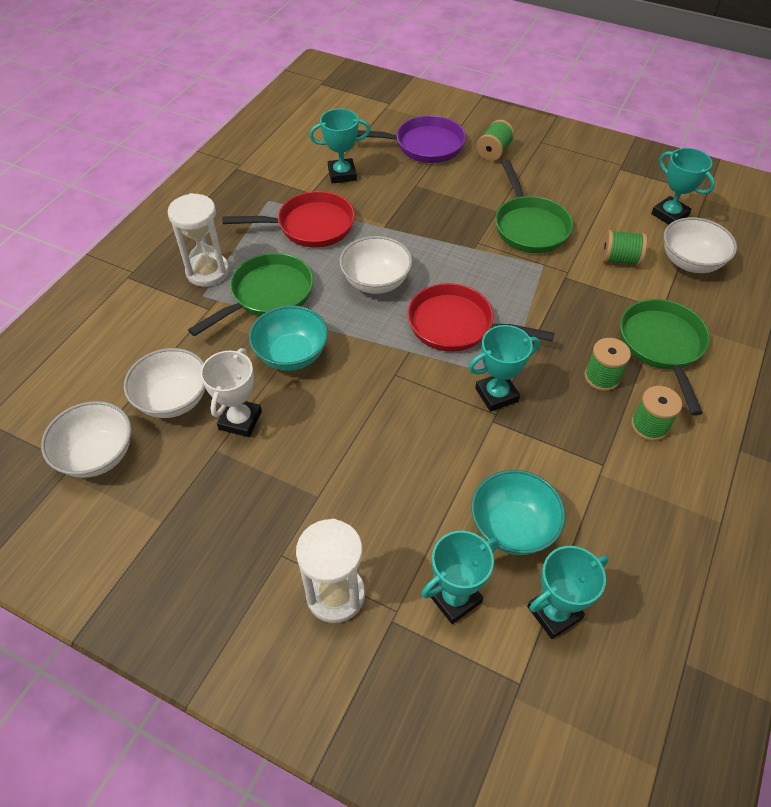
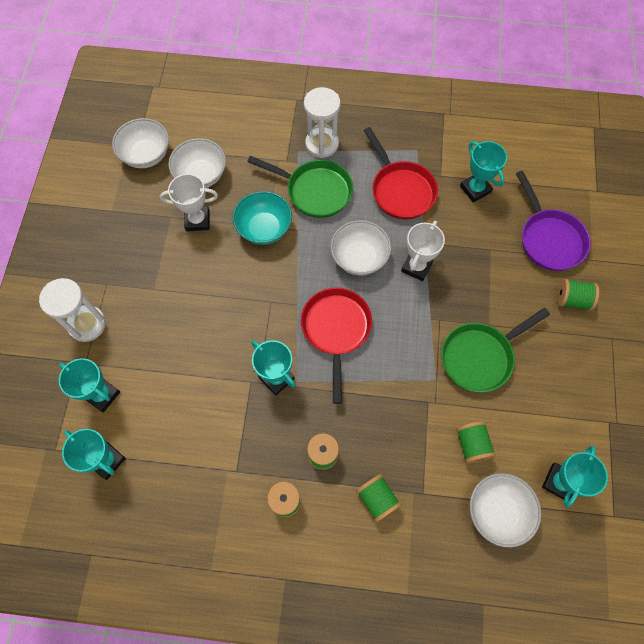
camera: 70 degrees right, 15 degrees up
(409, 241) = (416, 267): none -> white trophy
(512, 527) = (164, 418): turquoise bowl -> none
(662, 346) = (377, 499): green pan -> green spool

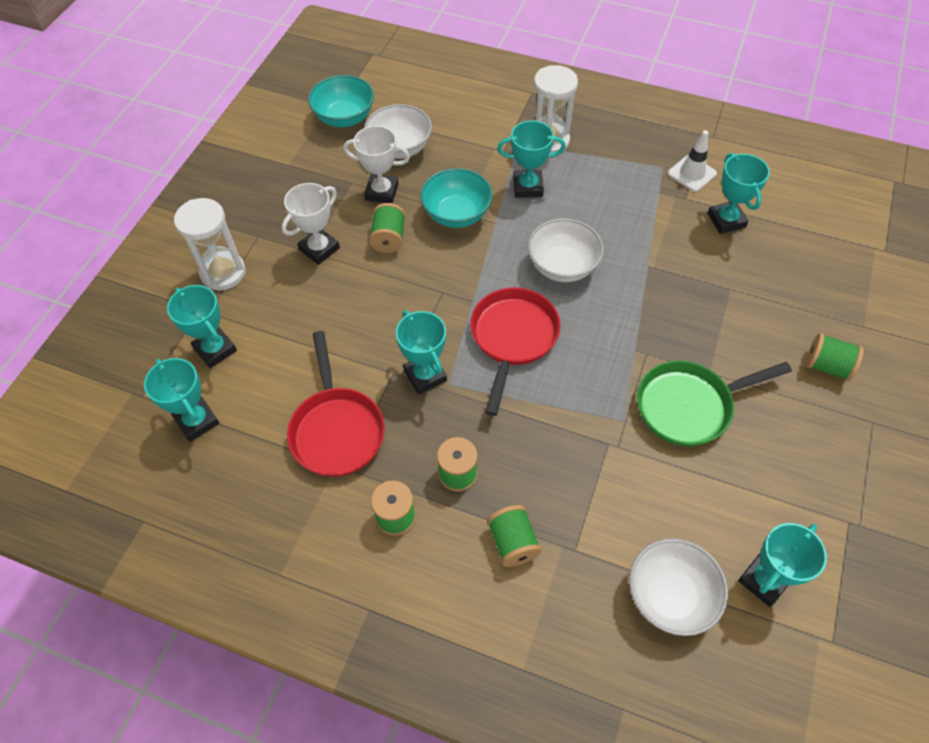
camera: 15 degrees right, 10 degrees down
(146, 155) = (344, 118): white bowl -> turquoise bowl
(315, 191) = (528, 187): green pan -> turquoise trophy
(401, 190) = (632, 205): red pan -> red pan (337, 430)
(416, 267) = (631, 289): white trophy -> white trophy (319, 249)
(440, 152) = (692, 173): none -> white traffic cone
(472, 445) = (654, 507): green spool -> green spool (389, 238)
(549, 239) = (810, 292): purple pan -> none

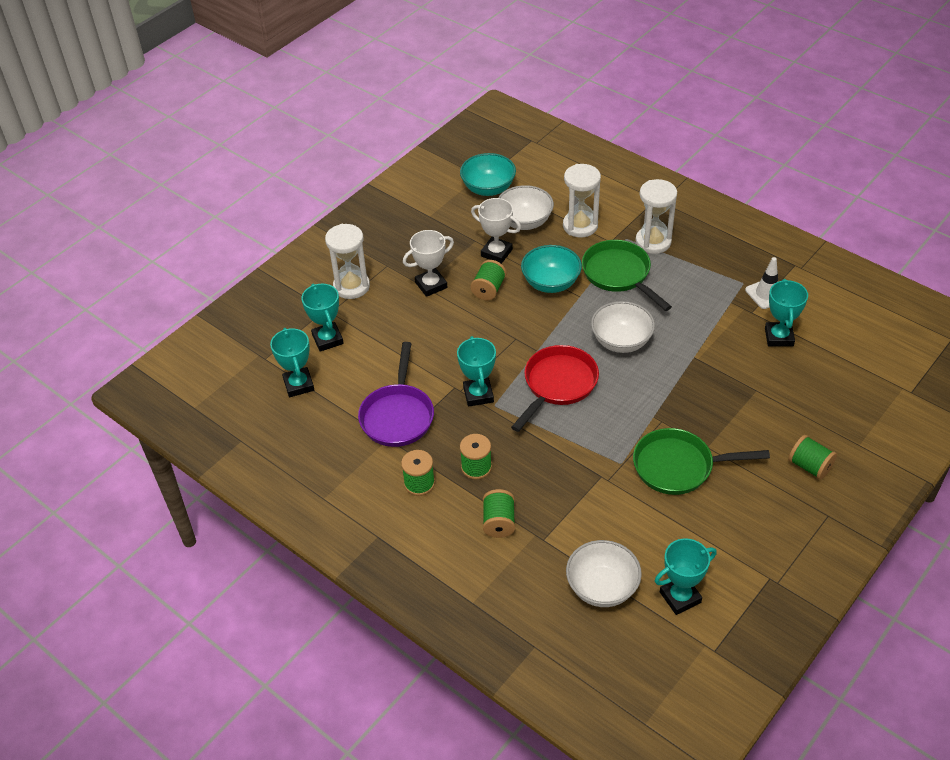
camera: 20 degrees right, 10 degrees down
(337, 430) = (398, 416): red pan -> purple pan
(463, 140) = (580, 226): none -> white hourglass
(528, 187) = (619, 274): turquoise trophy -> green pan

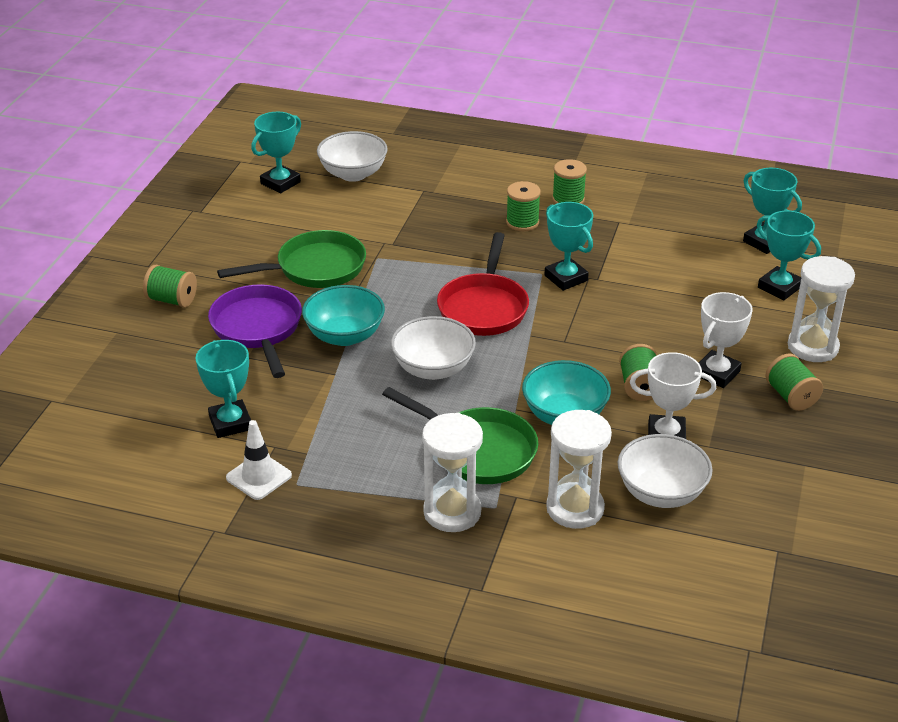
camera: 155 degrees right, 10 degrees down
(398, 416) = (635, 242): purple pan -> purple pan (258, 329)
(488, 188) = (758, 533): turquoise bowl -> turquoise bowl (344, 336)
(499, 522) = (472, 192): green spool -> green spool (791, 396)

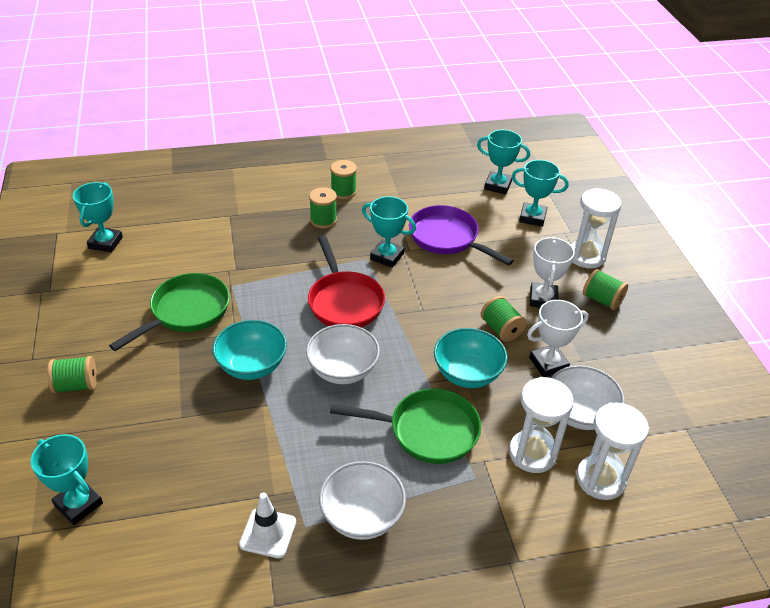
camera: 30 degrees left, 5 degrees up
(230, 423) = (208, 489): turquoise trophy -> turquoise trophy (78, 504)
(258, 329) = (173, 386): purple pan -> purple pan (447, 238)
(353, 174) = (163, 217): white bowl -> white bowl (362, 516)
(452, 512) = (447, 497): white hourglass -> white hourglass (600, 479)

